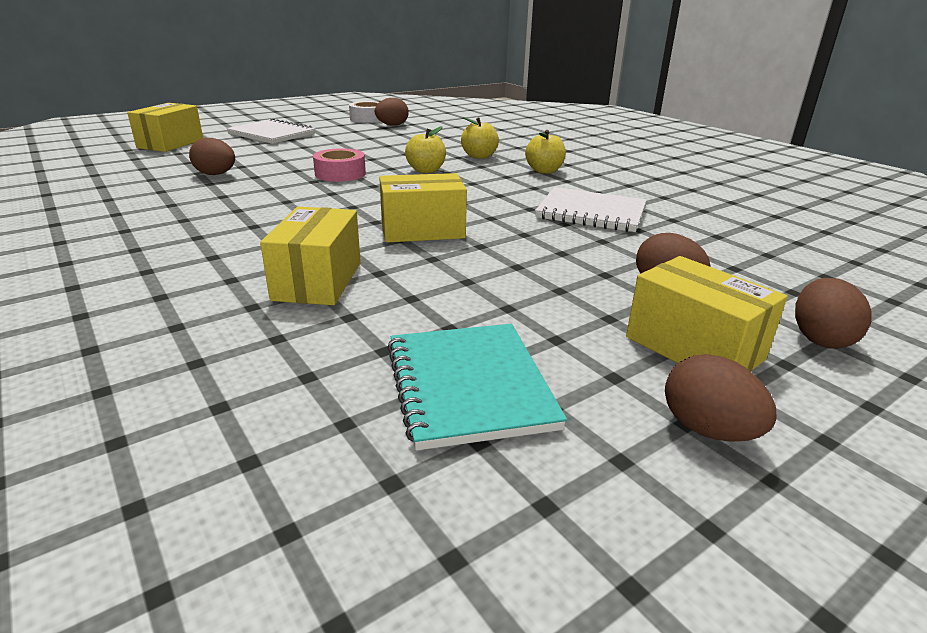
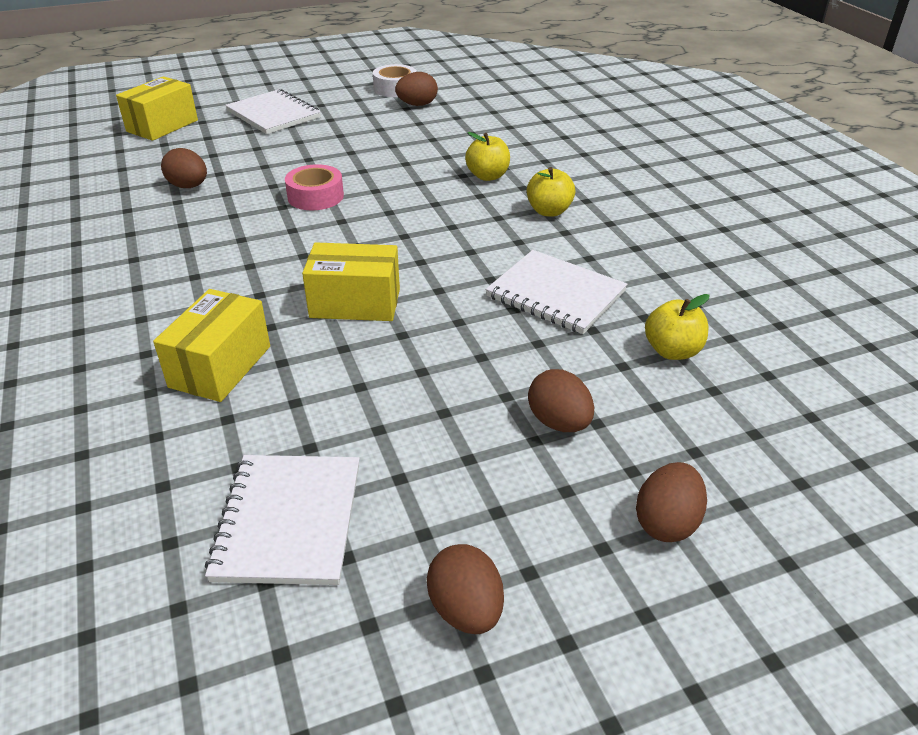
camera: 15 degrees right, 10 degrees up
(426, 171) = (411, 199): yellow apple -> yellow apple (672, 351)
(469, 386) = (289, 521): turquoise notebook -> white notebook
(694, 348) = (524, 512): yellow box -> none

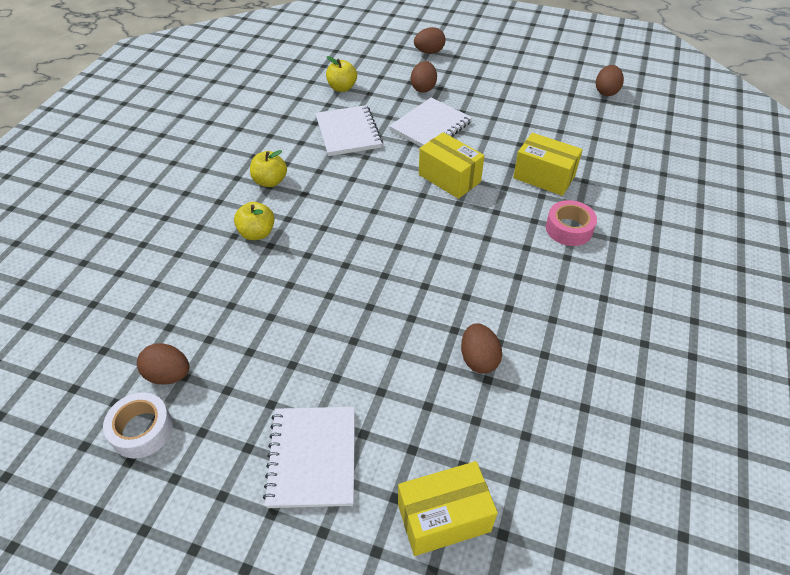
camera: 140 degrees left, 10 degrees up
(220, 366) = (544, 177): yellow box -> yellow box turned 60 degrees clockwise
(289, 521) = (552, 105): white notebook -> white notebook (430, 126)
(315, 196) = (392, 283): pink tape -> pink tape (569, 229)
(466, 609) = (513, 63): brown egg -> brown egg (606, 92)

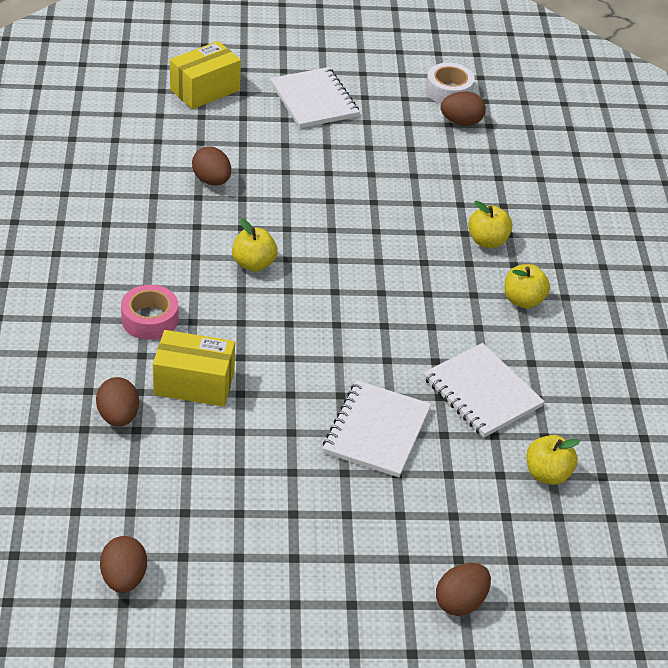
camera: 155 degrees right, 5 degrees down
(423, 88) = (425, 506): brown egg -> brown egg (118, 416)
(449, 178) = (314, 354): yellow box -> none
(468, 257) = (253, 264): none -> yellow apple

